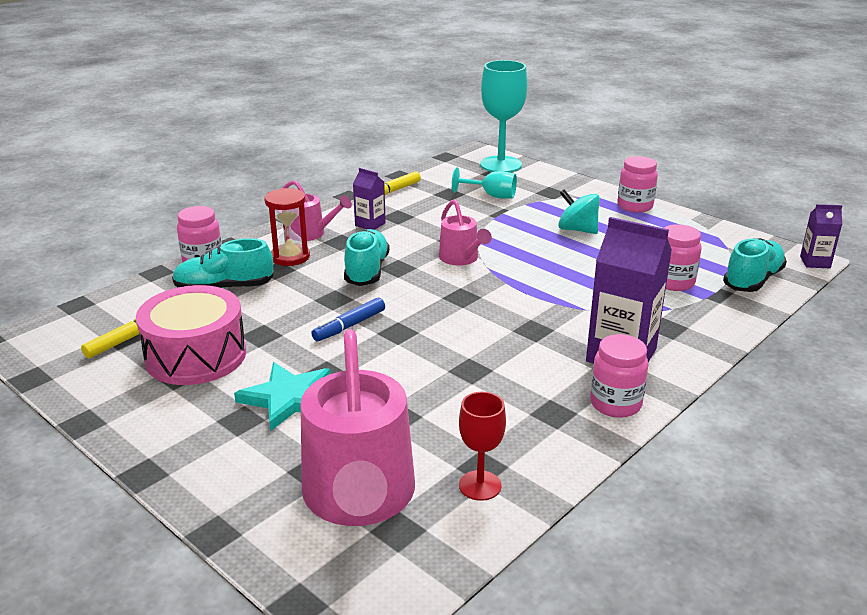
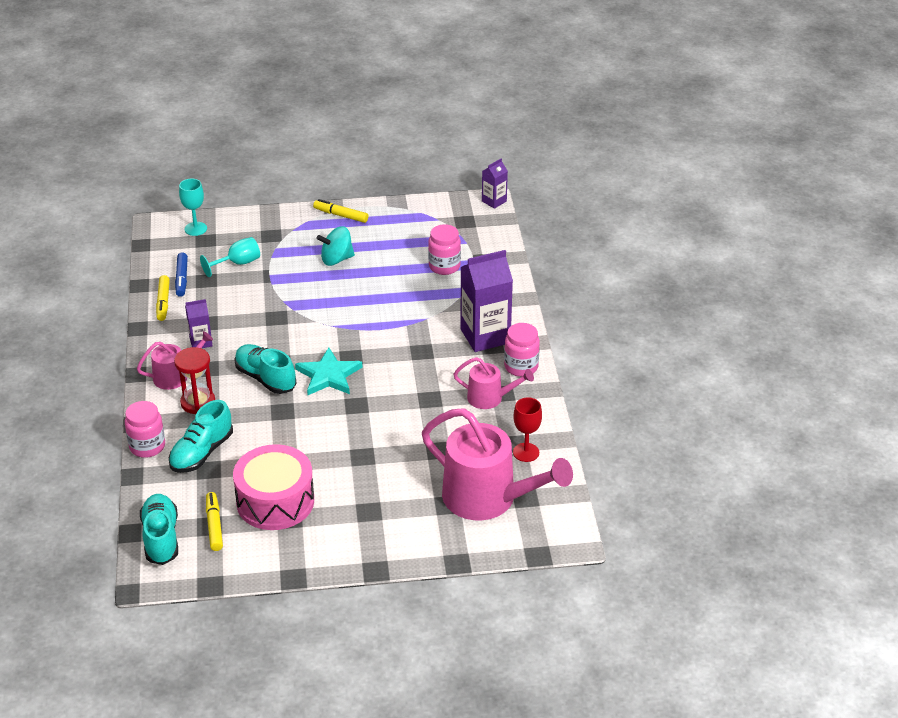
camera: 50 degrees left, 10 degrees up
(288, 398) = (371, 483): turquoise star -> turquoise star (329, 375)
(349, 326) = (323, 421): blue marker -> blue marker (181, 279)
(461, 258) = (305, 329): pink watering can -> pink watering can (489, 398)
(501, 165) = (195, 229): turquoise goblet -> turquoise goblet, size x0.56
(635, 206) = (341, 215): pink jar -> yellow marker
(752, 280) = (480, 237): turquoise shoe -> turquoise shoe (161, 538)

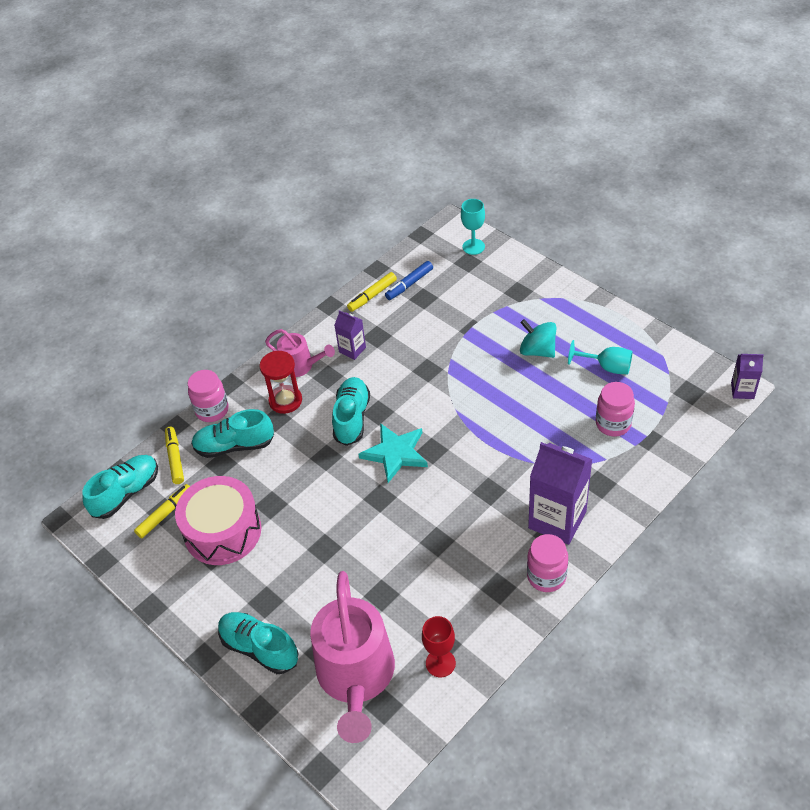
camera: 55 degrees right, 10 degrees up
(238, 263) = (462, 300): turquoise goblet -> turquoise goblet (607, 367)
(341, 215) = (594, 311): yellow marker -> yellow marker (175, 458)
(405, 535) = (259, 648): none -> turquoise shoe
(489, 398) = (482, 583): pink watering can -> none

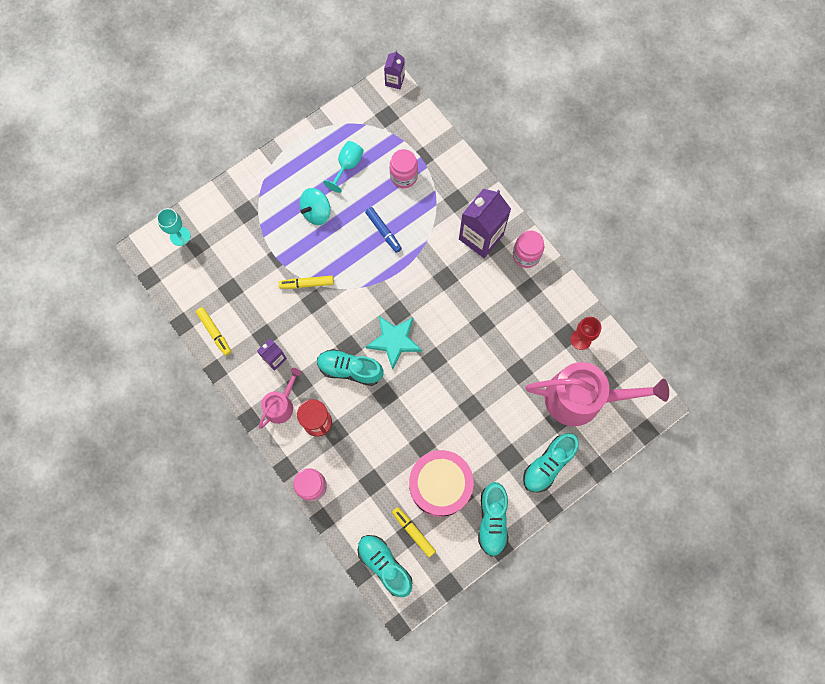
camera: 85 degrees left, 25 degrees up
(175, 458) = (357, 521): yellow marker -> yellow marker (307, 284)
(234, 445) = (355, 469): turquoise shoe -> turquoise shoe (492, 520)
(409, 284) = (210, 298): blue marker -> blue marker (383, 231)

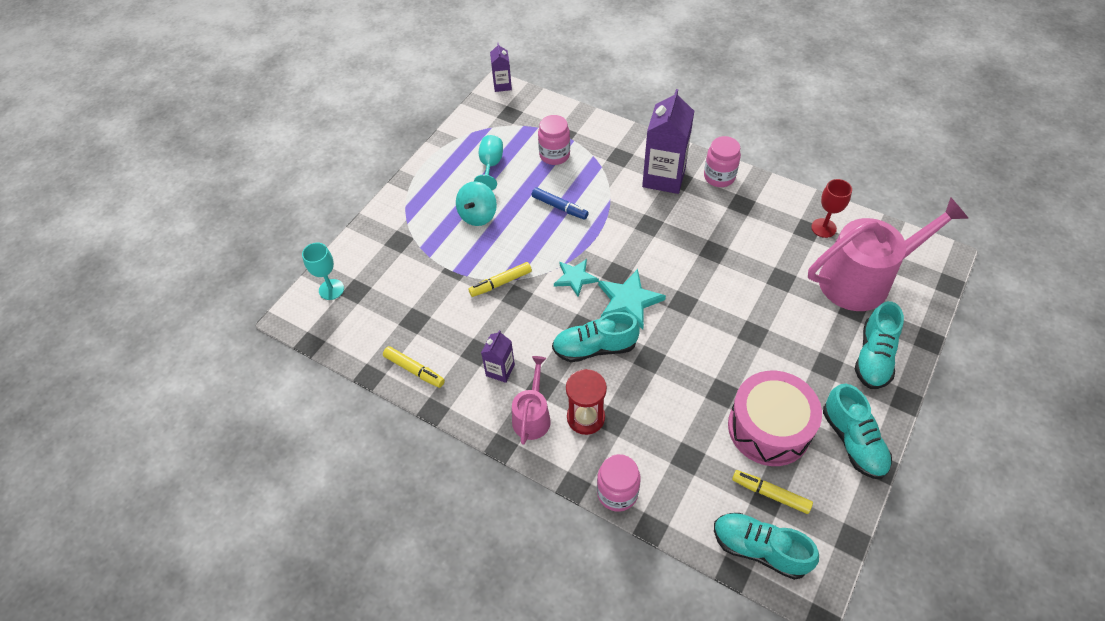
camera: 20 degrees left, 20 degrees down
(364, 303) = (575, 278): none -> turquoise star

